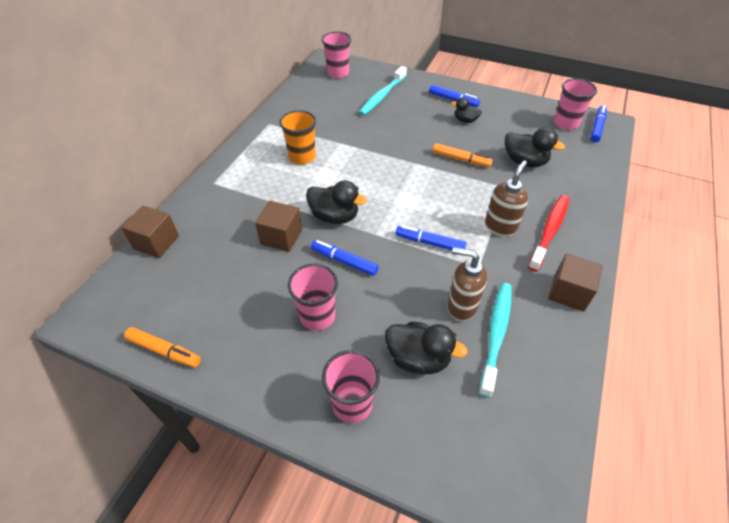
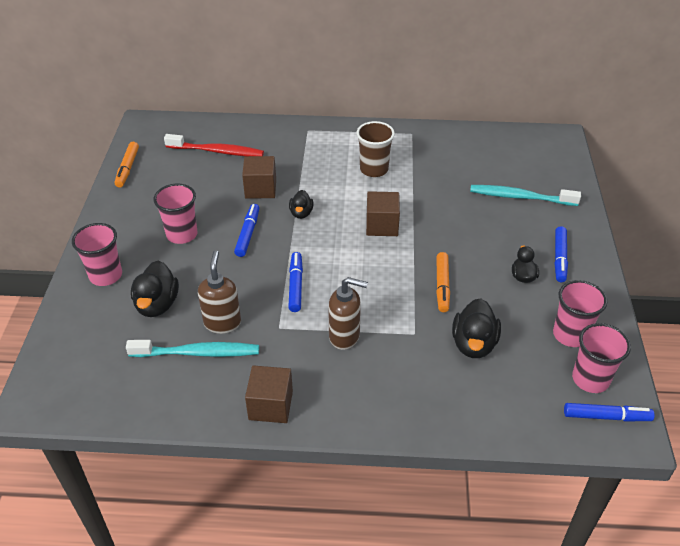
camera: 70 degrees right, 5 degrees down
(156, 242) = (225, 127): brown cube -> brown cube (382, 225)
(302, 157) = (374, 169): orange cup -> brown cup
(334, 216) = (301, 213): black duck -> black duck, size x0.60
(338, 73) = (539, 152): pink cup -> pink cup (570, 335)
(549, 231) = (358, 380): red toothbrush -> red toothbrush (217, 151)

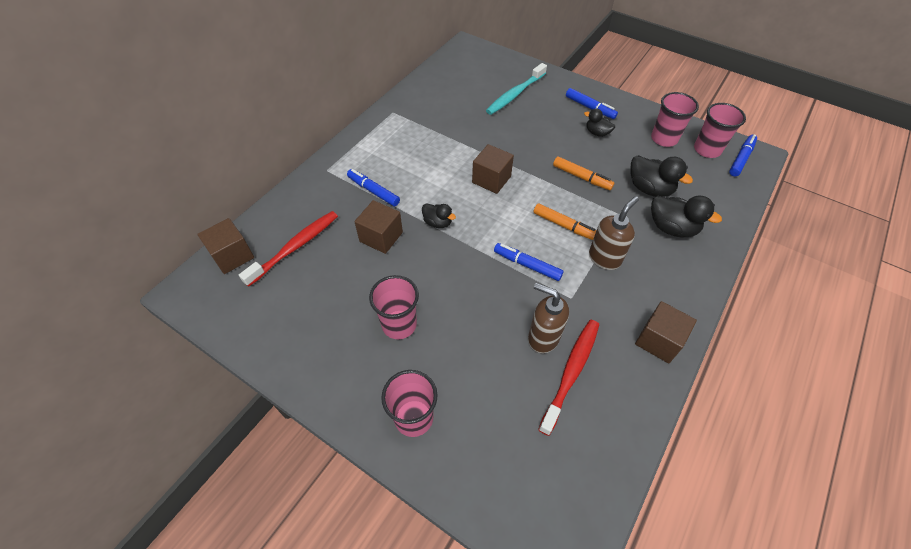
camera: 60 degrees left, 10 degrees up
(127, 168) = (251, 335): orange marker -> orange marker (564, 225)
(157, 304) = (487, 384): black duck -> black duck (672, 228)
(188, 127) = (232, 256): none -> brown cube
(198, 353) = (571, 372): turquoise toothbrush -> red toothbrush
(248, 234) = (437, 272): blue marker -> blue marker (373, 191)
(374, 169) = (418, 153): brown cup -> none

